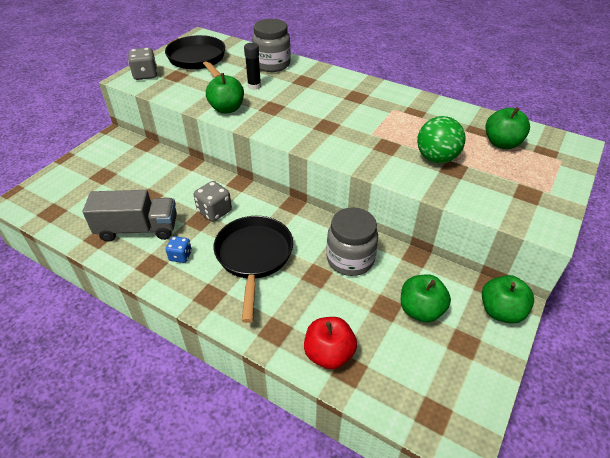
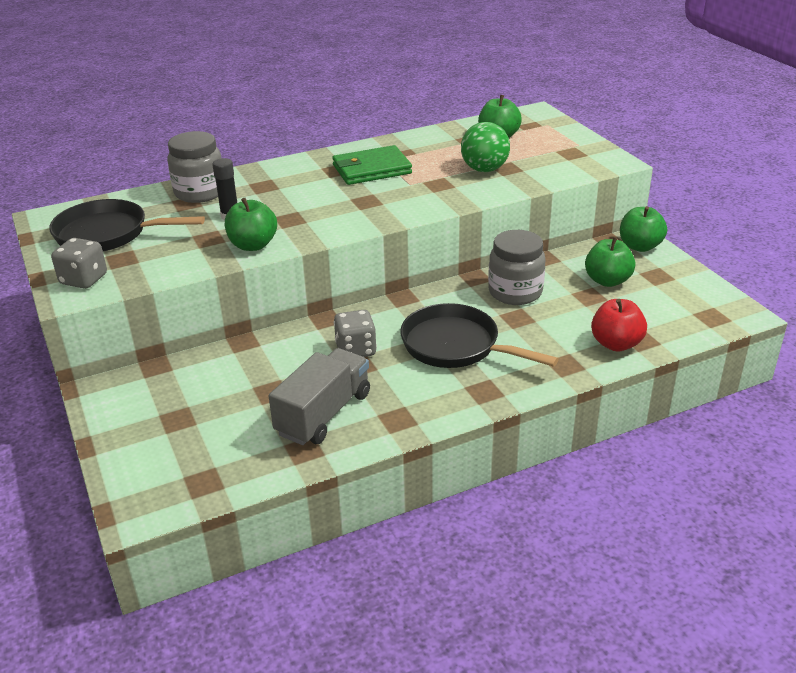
camera: 55 degrees left, 10 degrees down
(180, 256) = (404, 394): blue dice -> none
(373, 109) = (371, 169): none -> green wallet

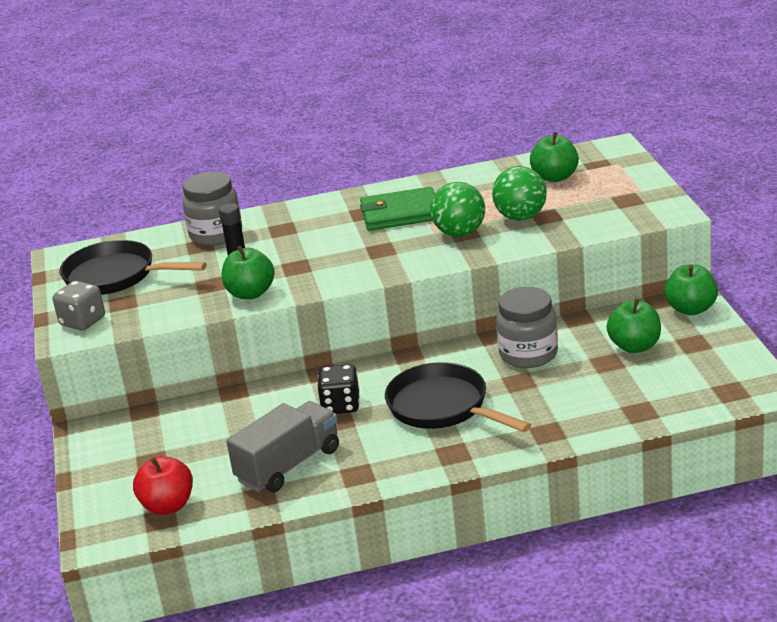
camera: 15 degrees right, 5 degrees down
(356, 350) = (341, 405): grey dice -> black dice
(435, 184) = (460, 233): none -> green ball
(616, 344) = (610, 414): red apple -> red apple (168, 506)

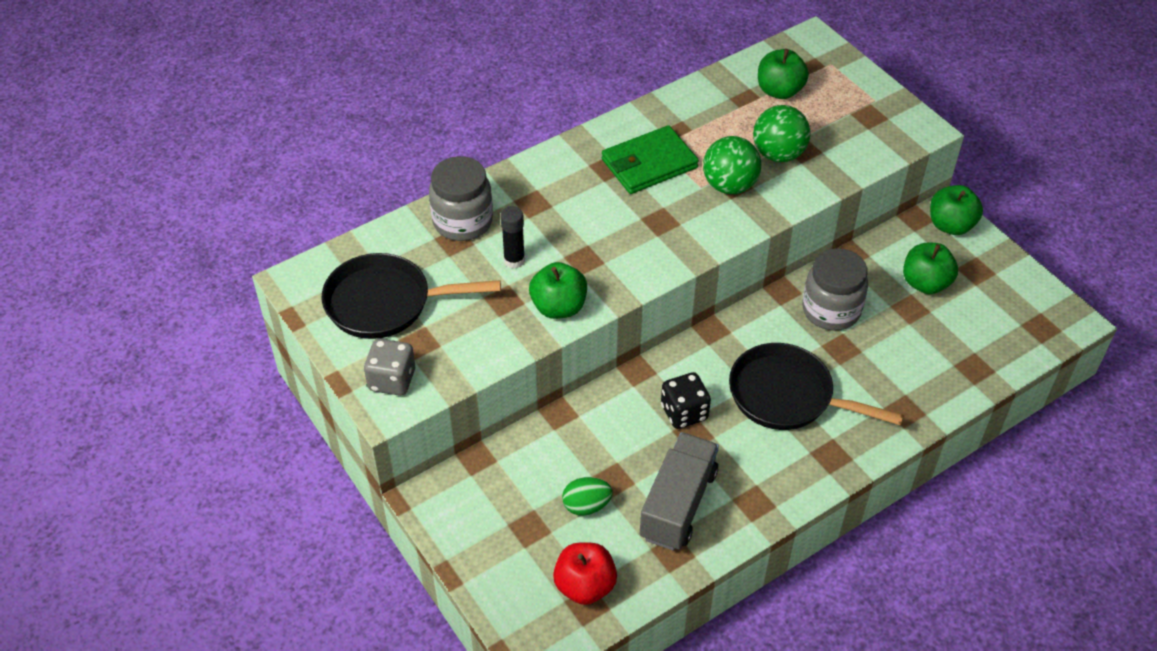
camera: 25 degrees left, 20 degrees up
(210, 454) = (586, 506): none -> green egg

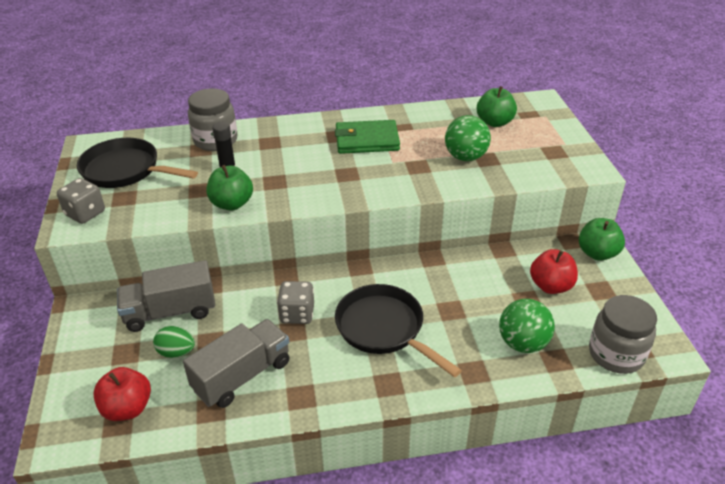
camera: 25 degrees right, 10 degrees down
(540, 462) = (170, 312): none -> grey truck
(684, 412) = (297, 314): black dice -> grey dice
(729, 185) = (414, 166): green ball -> green ball (523, 343)
(831, 310) = (460, 281): grey jar -> grey jar (616, 354)
(925, 283) = (551, 286): green apple -> red apple

